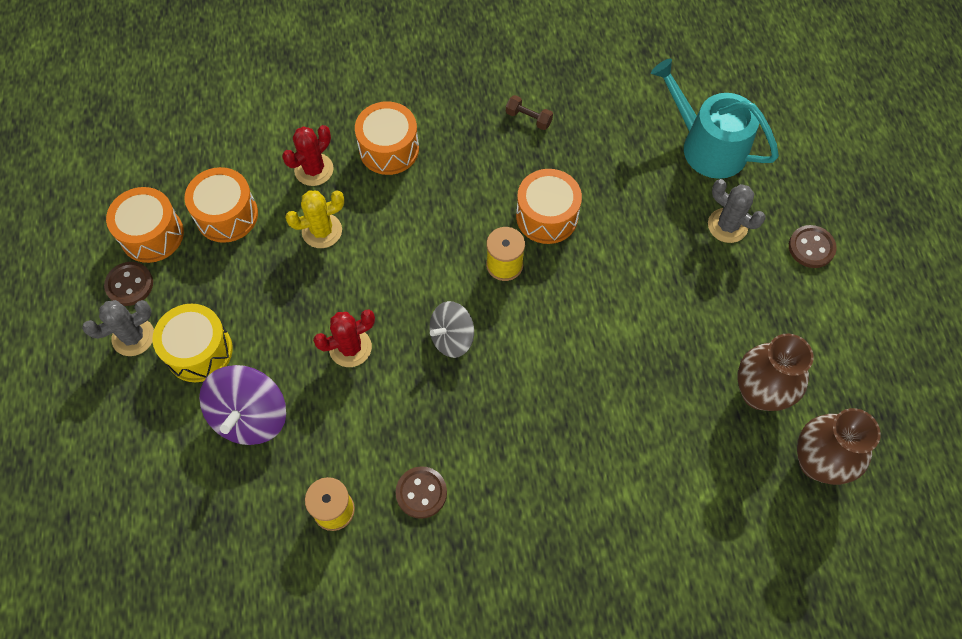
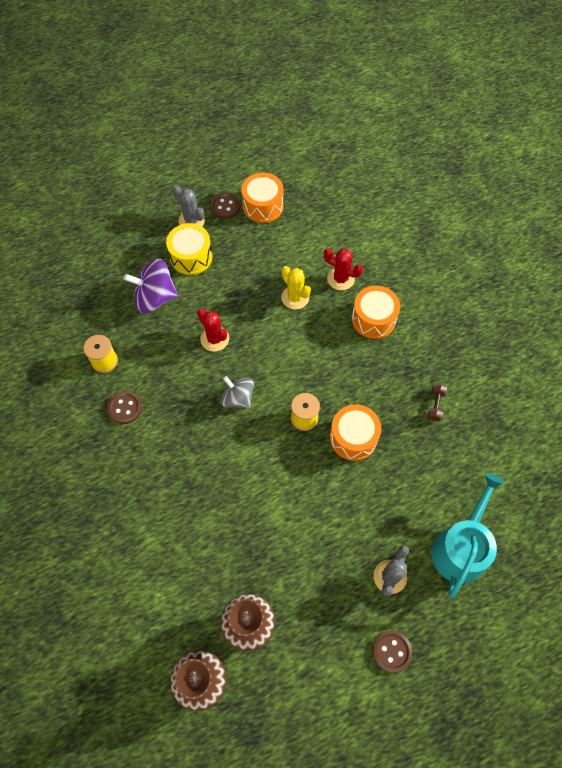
camera: 75 degrees right, 0 degrees up
(227, 215) = (289, 240): orange drum -> none

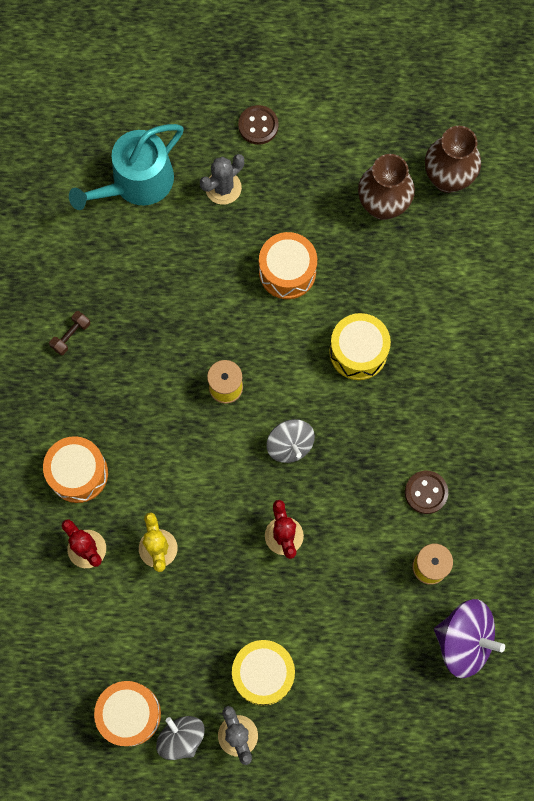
camera: 155 degrees left, 10 degrees up
(155, 298) = (335, 631): purple spinning top -> purple spinning top (464, 640)
(217, 488) = (358, 352): none -> yellow drum
(225, 206) = (181, 738): brown button -> grey spinning top
(353, 438) = (183, 340): orange drum -> orange drum (287, 272)

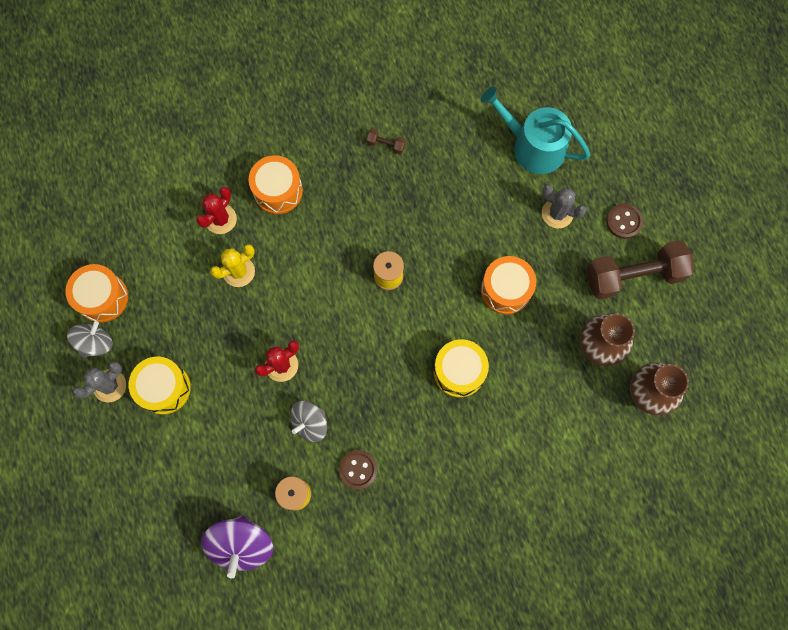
camera: 70 degrees right, 0 degrees up
(290, 445) = (358, 343): grey spinning top -> grey spinning top (310, 423)
(320, 140) = (634, 276): none -> brown dumbbell

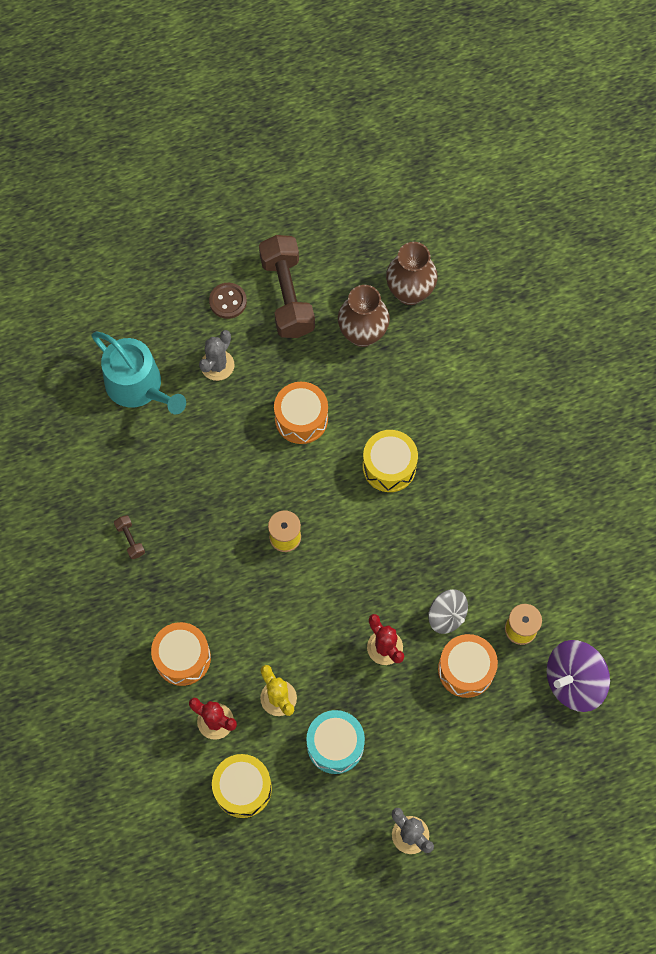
camera: 90 degrees left, 5 degrees down
(95, 343) = (362, 855): grey spinning top -> none
(102, 297) = (308, 851): orange drum -> orange drum (466, 669)
(164, 388) = (412, 773): yellow drum -> yellow drum (243, 788)
(194, 320) = (335, 745): none -> turquoise drum
(242, 544) = (573, 681): purple spinning top -> purple spinning top turned 150 degrees clockwise
(358, 469) = (493, 566): brown button -> none
(386, 145) = (130, 540): brown dumbbell -> brown dumbbell turned 45 degrees counterclockwise
(532, 146) = (138, 386): turquoise watering can -> turquoise watering can turned 75 degrees counterclockwise

